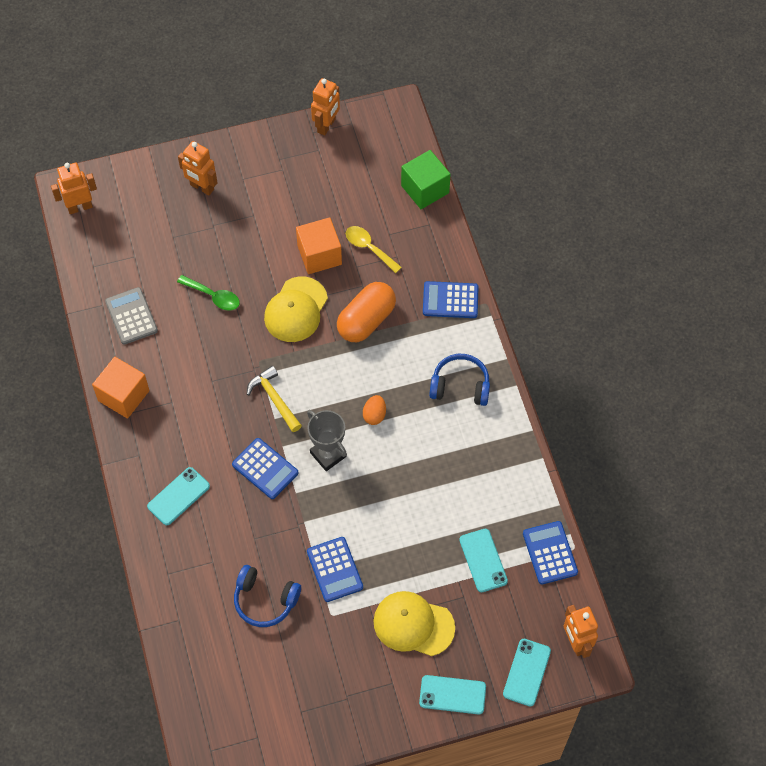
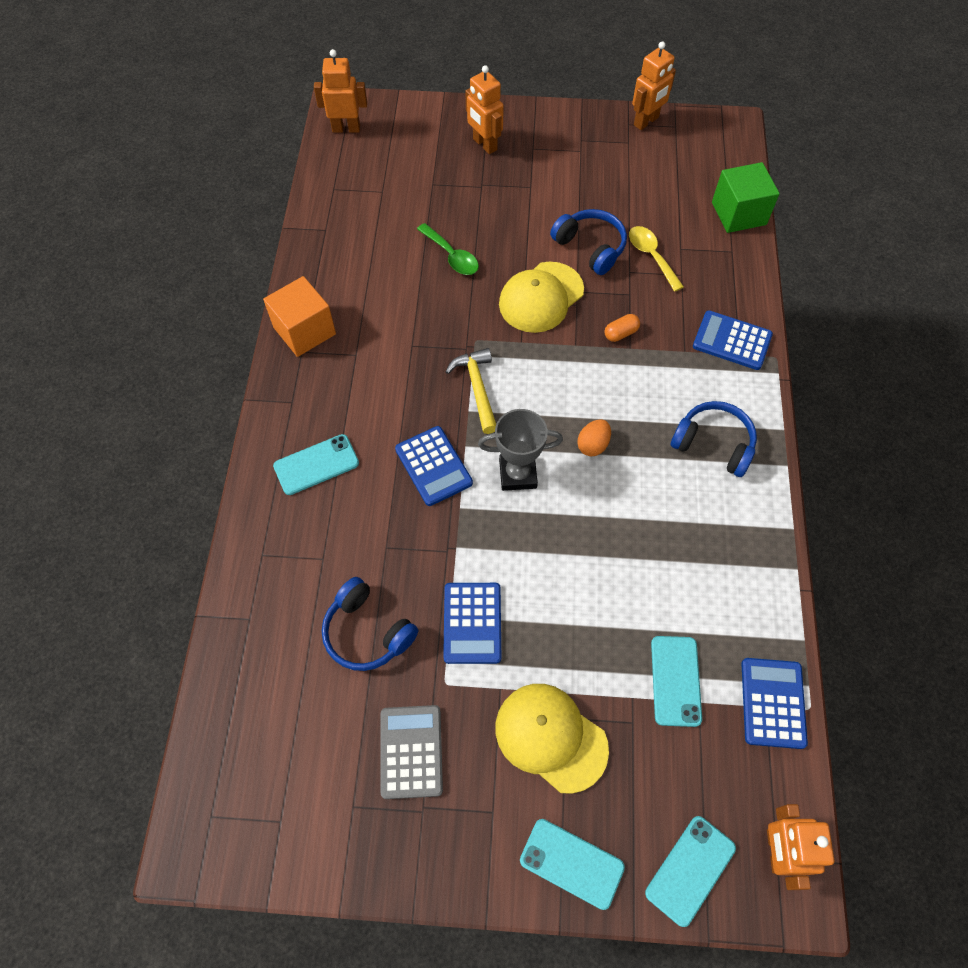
camera: 20 degrees right, 0 degrees up
(131, 316) = (351, 250): grey calculator -> grey calculator (411, 751)
(319, 255) = (590, 247): orange cube -> blue headphones
(328, 454) = (518, 474): grey trophy -> grey trophy turned 75 degrees counterclockwise
(366, 320) = (620, 333): orange capsule -> orange capsule, size x0.43

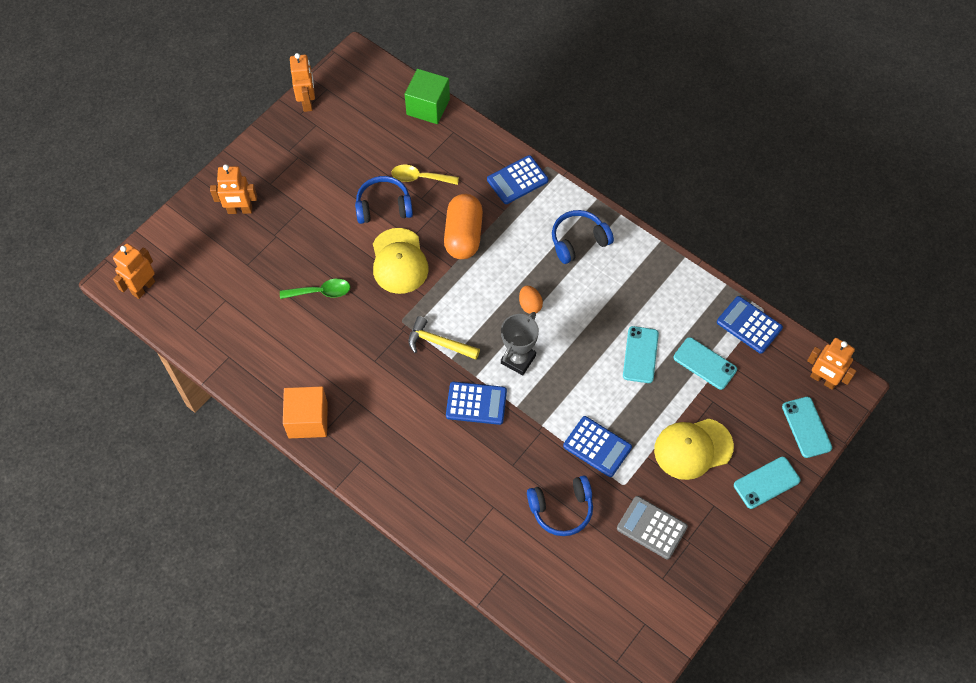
camera: 55 degrees left, 0 degrees up
(316, 465) = (422, 472): turquoise phone -> turquoise phone (640, 355)
(620, 333) = (463, 235): orange capsule -> orange capsule, size x2.35

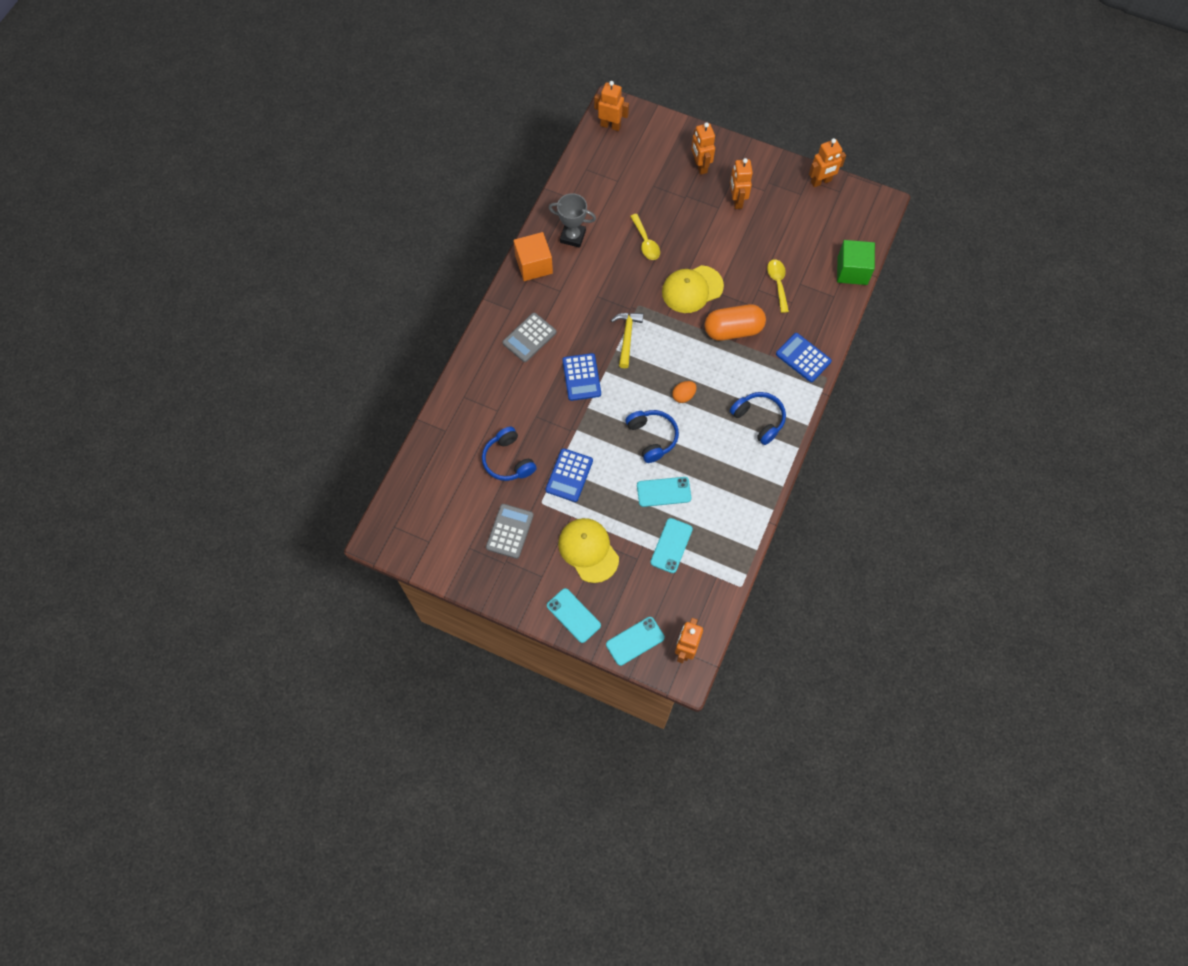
camera: 75 degrees right, 5 degrees up
(300, 187) = (736, 200): none -> orange robot
(320, 292) = (645, 242): green spoon -> yellow spoon
(383, 207) = (739, 264): blue headphones -> blue headphones (652, 437)
(406, 448) = (529, 337): none -> grey calculator
(518, 359) = (630, 398): grey trophy -> grey trophy (572, 236)
(749, 325) = (721, 576): blue calculator -> none

